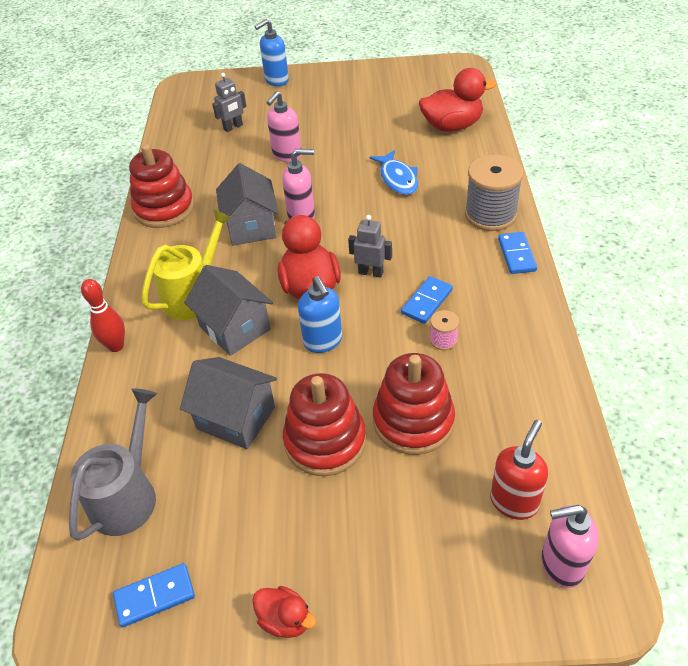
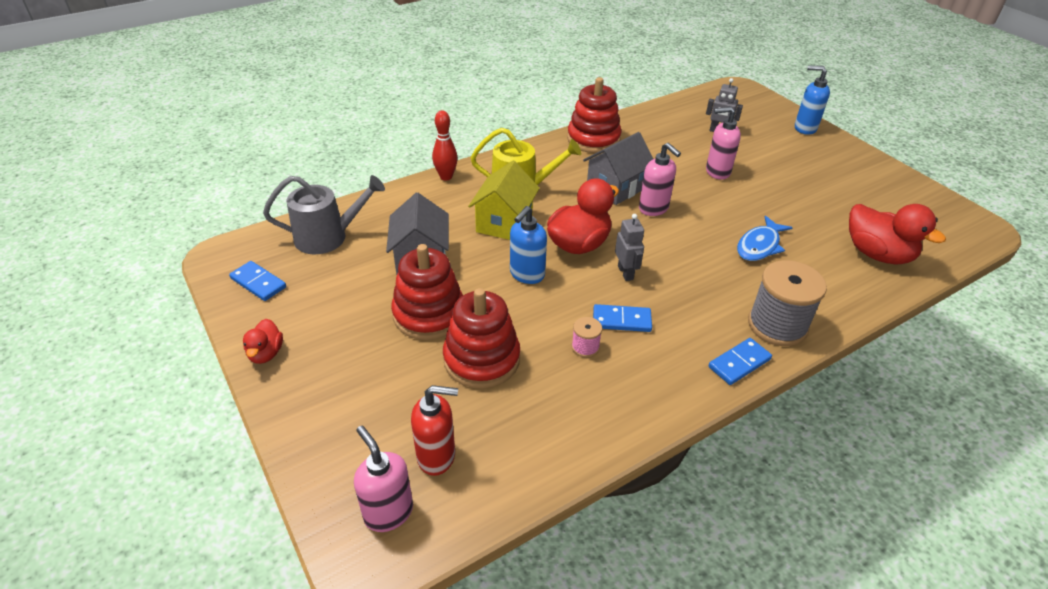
camera: 55 degrees right, 5 degrees down
(235, 328) = (504, 223): grey house -> yellow house

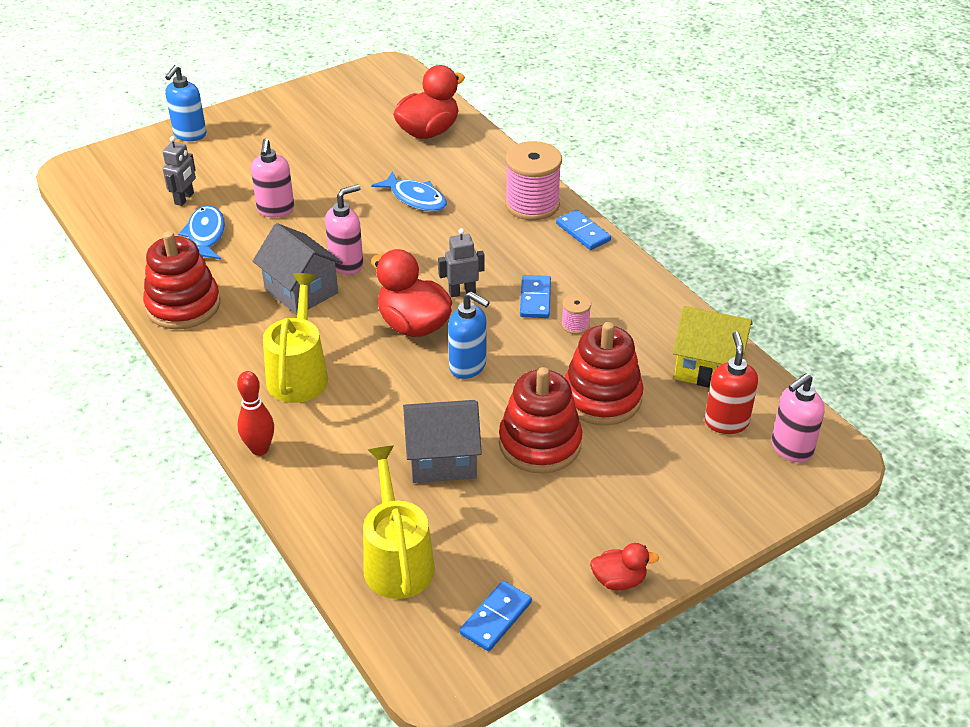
camera: 90 degrees left, 0 degrees up
(327, 237) = (397, 561): grey watering can -> yellow watering can
(504, 223) = (371, 387): yellow house -> yellow house (708, 367)
(676, 143) = (205, 235): none -> blue fish
(777, 325) = (532, 204): grey spool -> pink spool

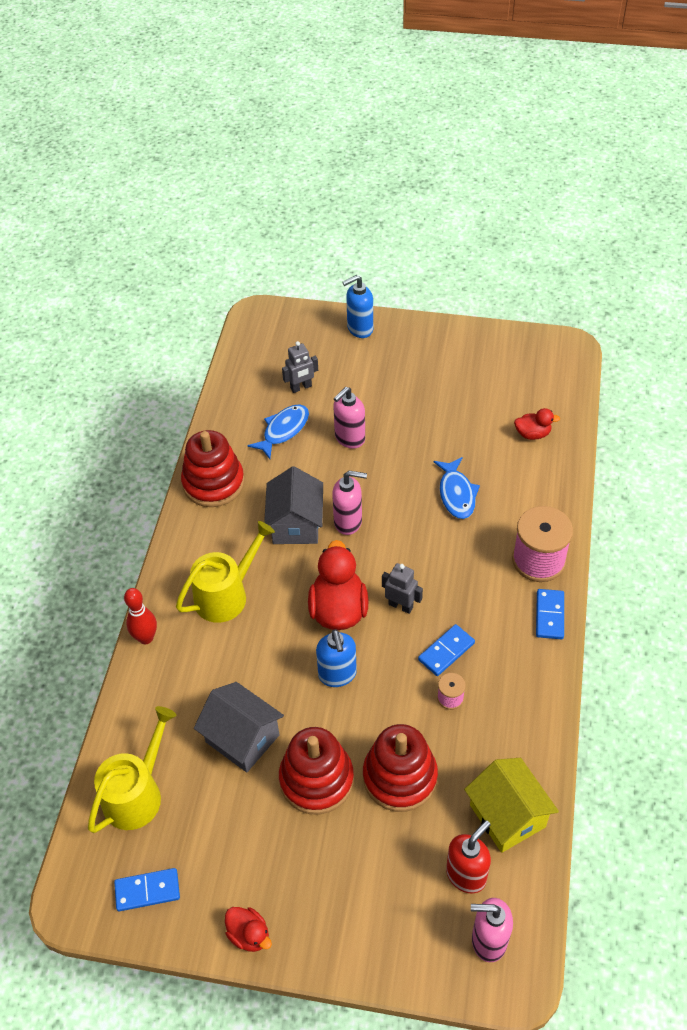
camera: 45 degrees right, 10 degrees up
(428, 131) = (532, 434): red duck -> red duck, size x0.53

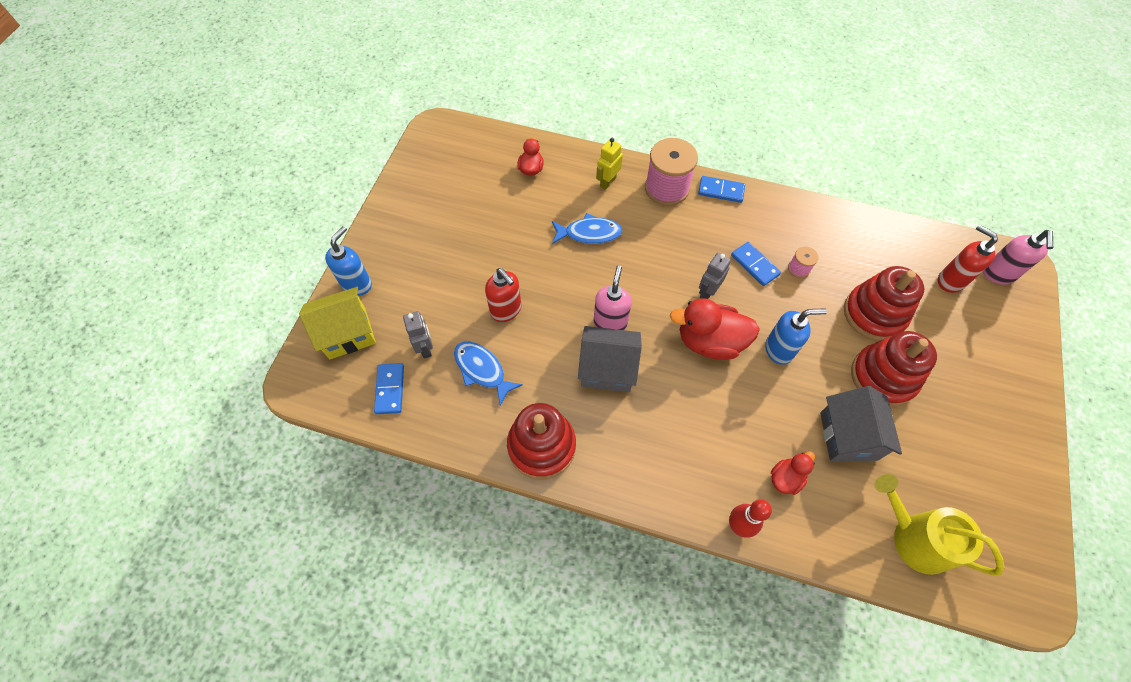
camera: 85 degrees left, 10 degrees up
(147, 891) = (1008, 529): blue domino -> blue domino (390, 389)
(226, 595) = (688, 441): yellow watering can -> none
(242, 738) = (848, 436): grey house -> grey house turned 45 degrees counterclockwise
(249, 935) = (1029, 442): red duck -> red duck (786, 478)
(349, 438) = (506, 310): pink soap dispenser -> red soap dispenser
(359, 329) = (357, 284): blue soap dispenser -> blue soap dispenser turned 135 degrees counterclockwise
(507, 816) = (899, 247): yellow house -> yellow house (347, 333)
(532, 503) = (607, 182): none -> yellow robot

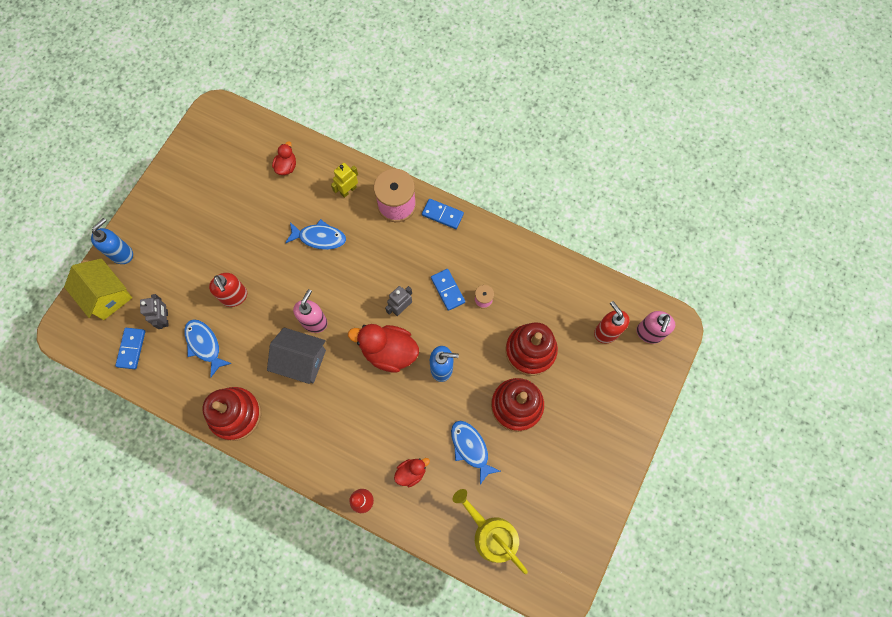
camera: 10 degrees right, 10 degrees up
(347, 333) = (107, 296): yellow house -> yellow house turned 60 degrees clockwise
(848, 436) = (471, 448): grey house -> blue fish

